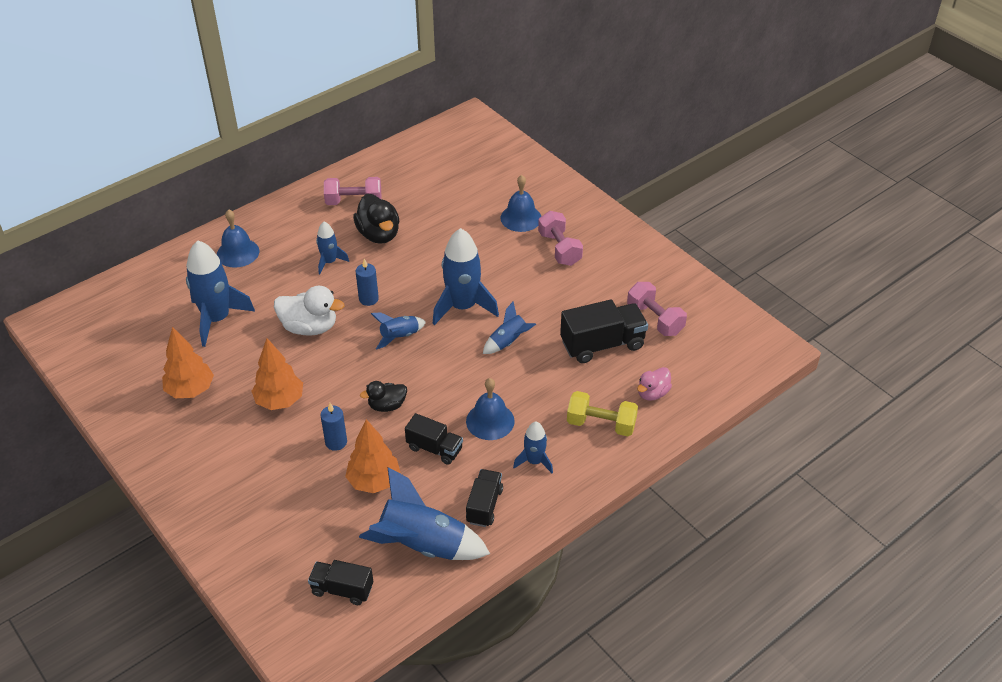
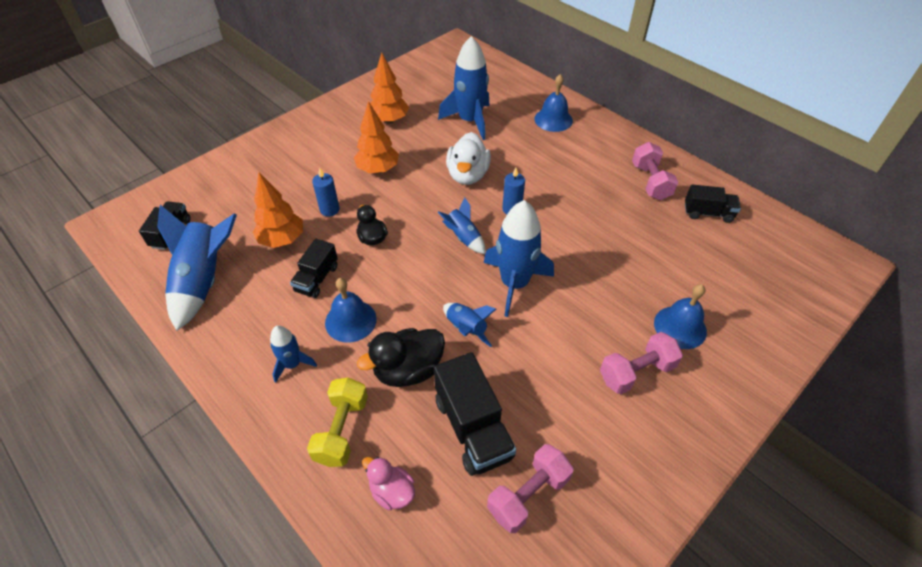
camera: 85 degrees right, 5 degrees up
(329, 262) = (557, 176): blue rocket -> none
(379, 234) = (607, 206): black duck -> black duck (408, 370)
(484, 506) = (241, 324): black truck -> black truck (708, 213)

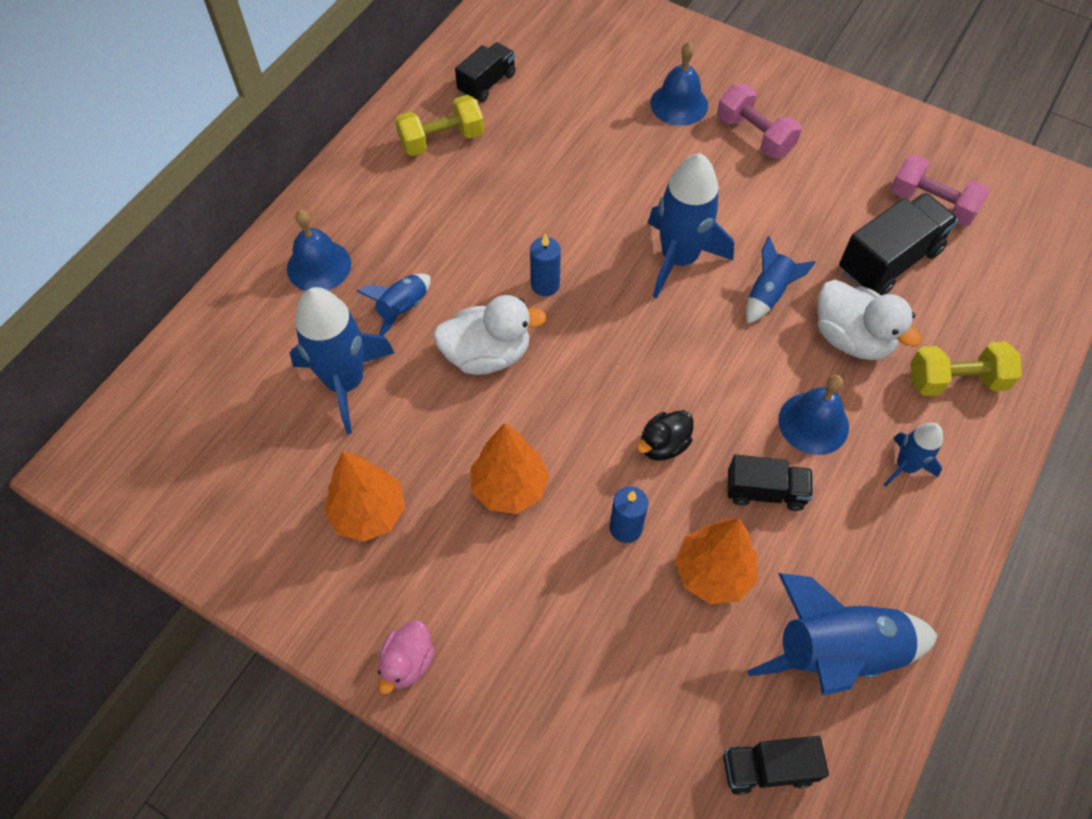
camera: 105 degrees left, 10 degrees up
(392, 491) = (991, 313): pink duck -> pink duck (408, 662)
(408, 370) = (851, 338): black duck -> white duck
(463, 237) = (620, 331): blue rocket -> blue rocket (402, 308)
(650, 182) = (441, 140): pink dumbbell -> yellow dumbbell
(708, 213) = (487, 83): black truck -> black truck turned 45 degrees clockwise

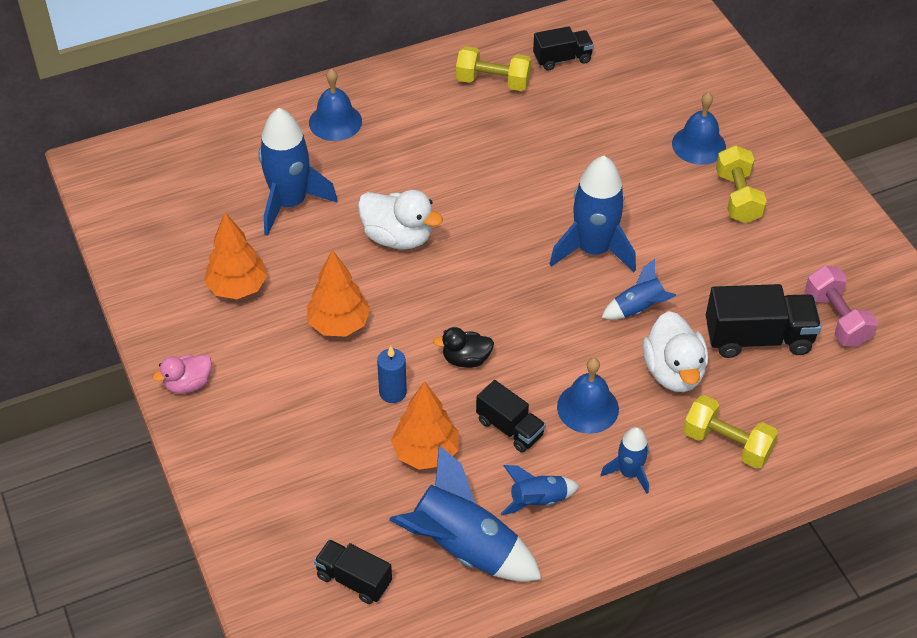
camera: 35 degrees right, 10 degrees down
(402, 308) = (367, 178): blue rocket -> blue rocket (538, 501)
(545, 285) = (478, 215): blue candle -> none
(754, 136) = (737, 197): pink dumbbell -> yellow dumbbell

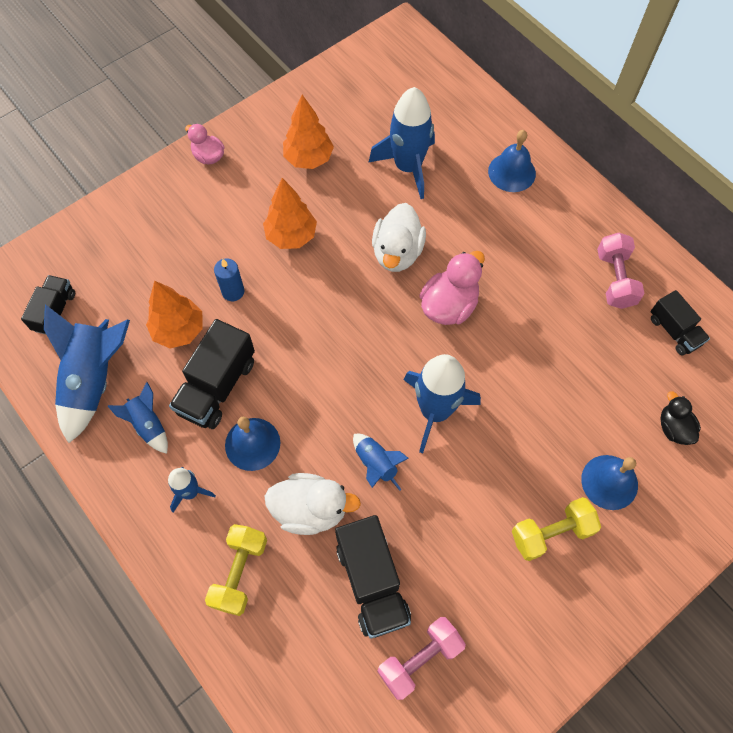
camera: 75 degrees right, 15 degrees up
(466, 359) = (280, 336): black duck -> black duck (673, 428)
(478, 210) = (449, 305): none -> pink duck
(493, 82) = (615, 279): yellow dumbbell -> pink dumbbell
(509, 428) = (217, 386): black truck -> black truck, size x1.61
(673, 372) = (310, 510): white duck -> white duck turned 150 degrees counterclockwise

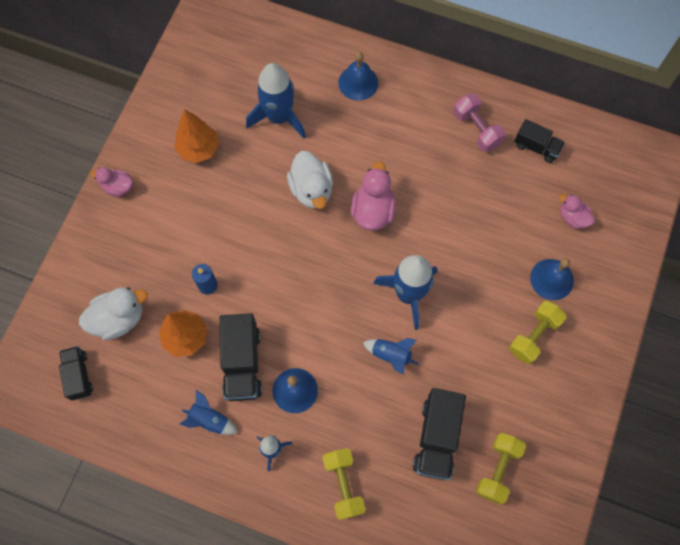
camera: 30 degrees left, 5 degrees up
(94, 380) = (146, 410): blue rocket -> none
(291, 236) = (224, 218): orange tree -> none
(310, 510) = (365, 413): white duck -> white duck (118, 319)
(372, 582) = (437, 438): black truck -> black truck turned 60 degrees clockwise
(419, 659) = (497, 469): pink dumbbell -> yellow dumbbell
(673, 428) = (572, 218): black duck -> pink duck

